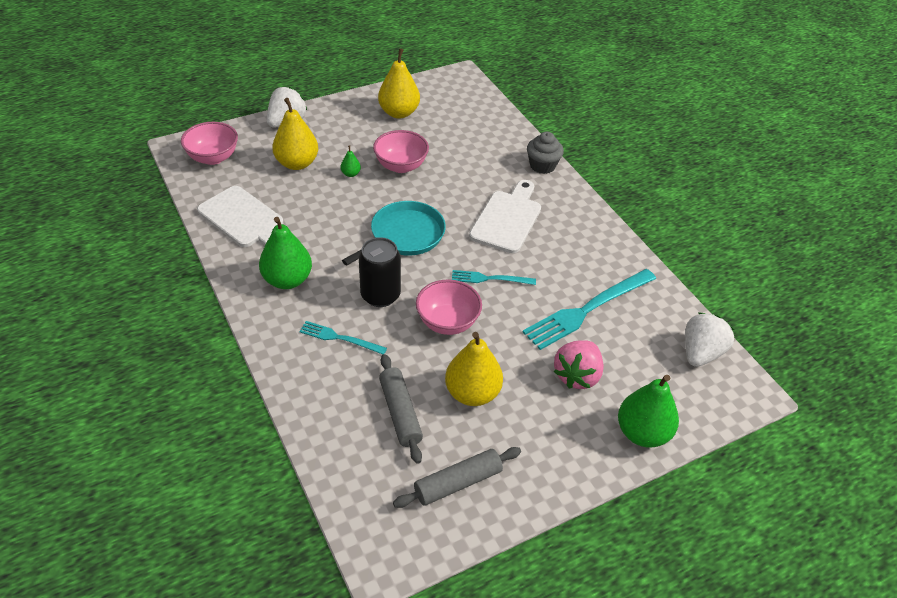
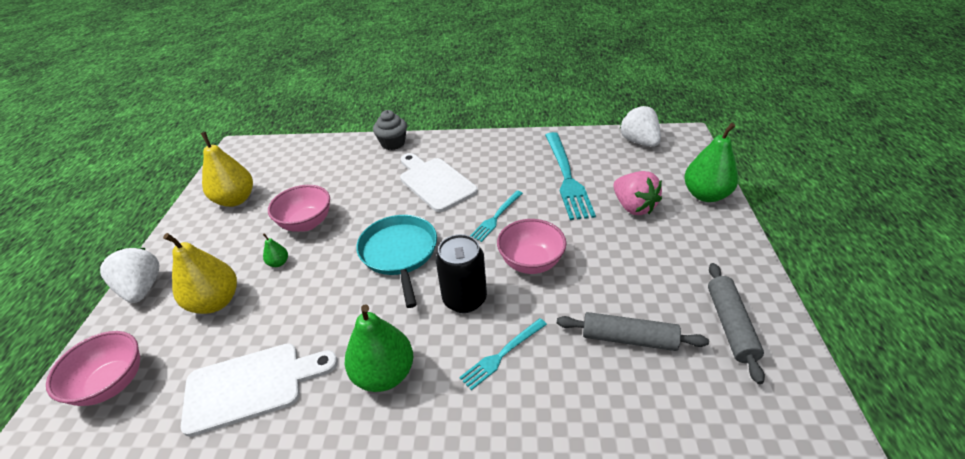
camera: 55 degrees left, 5 degrees down
(472, 393) = (625, 276): yellow pear -> none

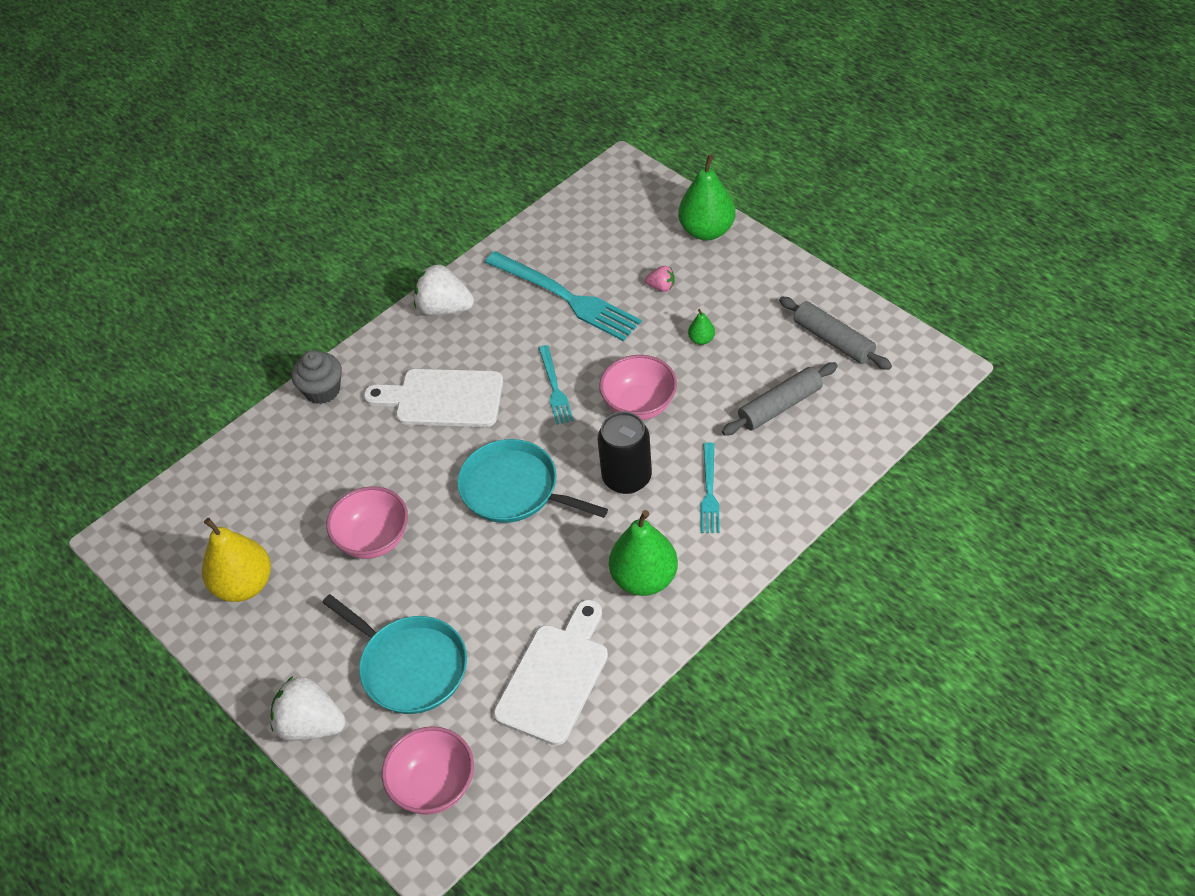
camera: 45 degrees left, 10 degrees up
(216, 302) = (410, 666): yellow pear -> turquoise pan
(279, 263) = (411, 591): green pear -> green pear (701, 339)
(633, 207) = (661, 287): pink strawberry -> pink strawberry, size x0.50
(639, 142) = (587, 207): white strawberry -> white strawberry (444, 308)

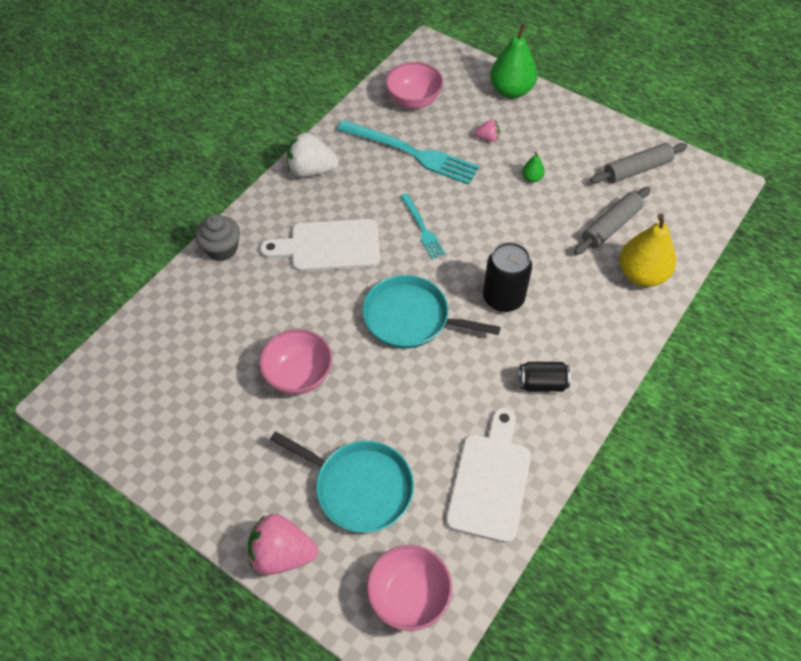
camera: 15 degrees left, 5 degrees up
(244, 585) = (190, 430): yellow pear -> yellow pear (641, 275)
(311, 725) = (282, 554): white strawberry -> pink strawberry
(639, 405) = (496, 236): pink bowl -> pink bowl (413, 101)
(644, 579) = (542, 383): green pear -> black can
(709, 491) = (574, 303): turquoise fork -> none
(833, 340) = (637, 169): grey rolling pin -> grey rolling pin turned 60 degrees counterclockwise

